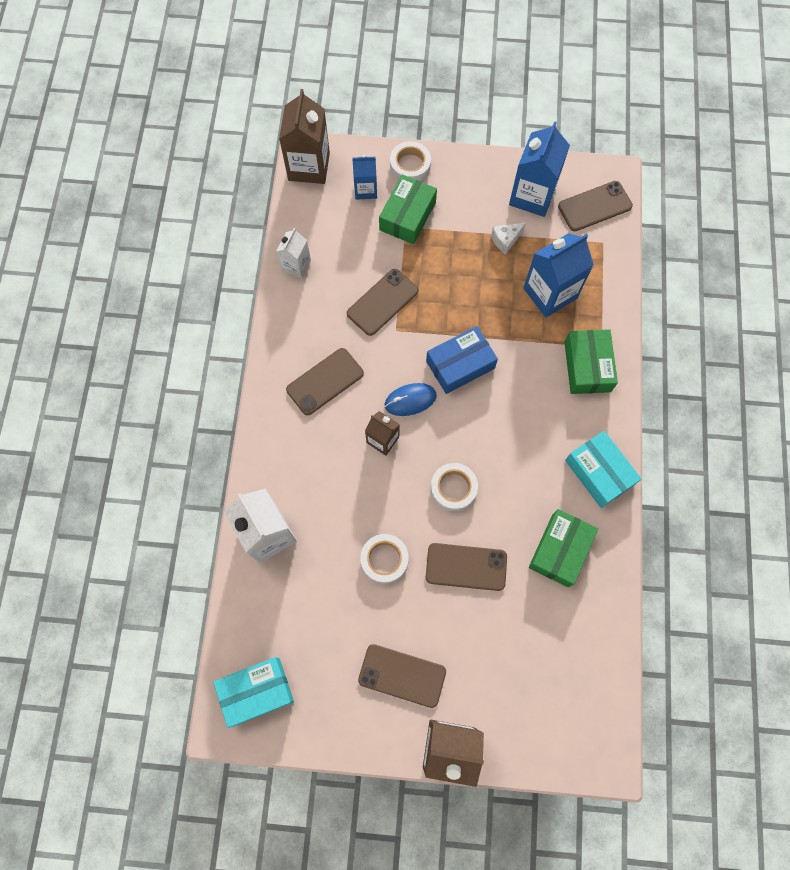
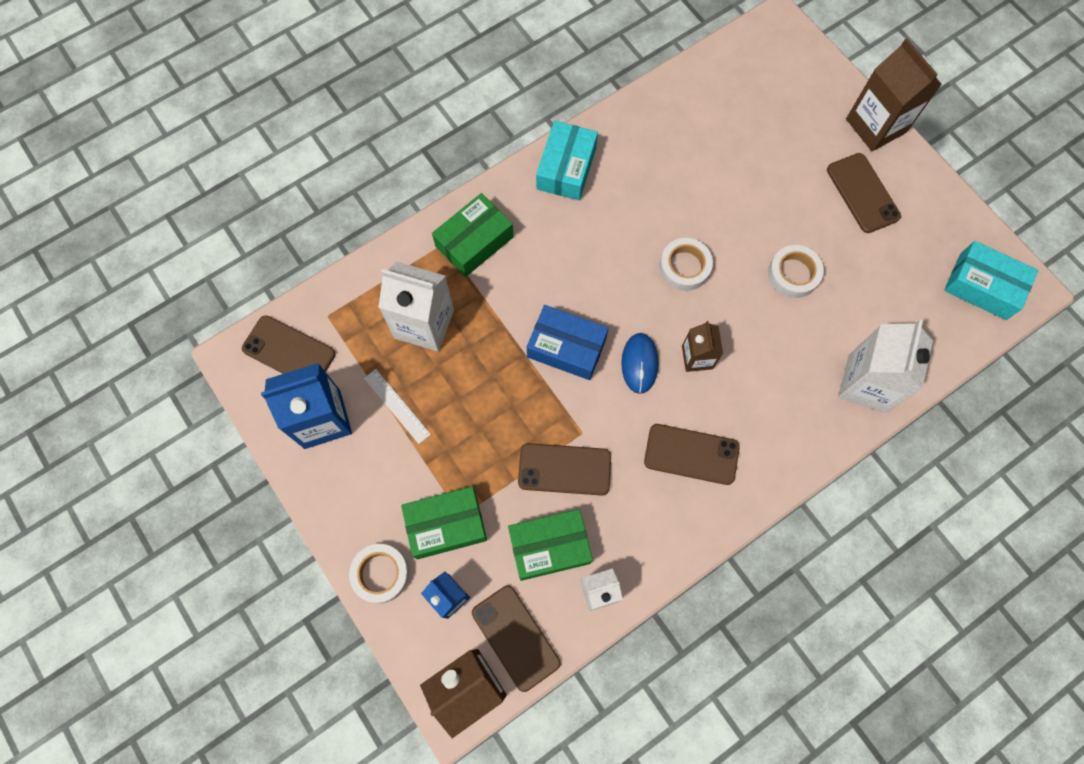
camera: 130 degrees left, 0 degrees up
(410, 400) = (639, 363): blue mouse -> blue mouse turned 60 degrees clockwise
(466, 567) = (738, 209): brown phone -> brown phone (516, 637)
(505, 240) = (397, 406): white cheese -> white ruler
(550, 293) = (424, 324): blue carton -> white carton
(560, 550) = (658, 152): green box -> green box (549, 546)

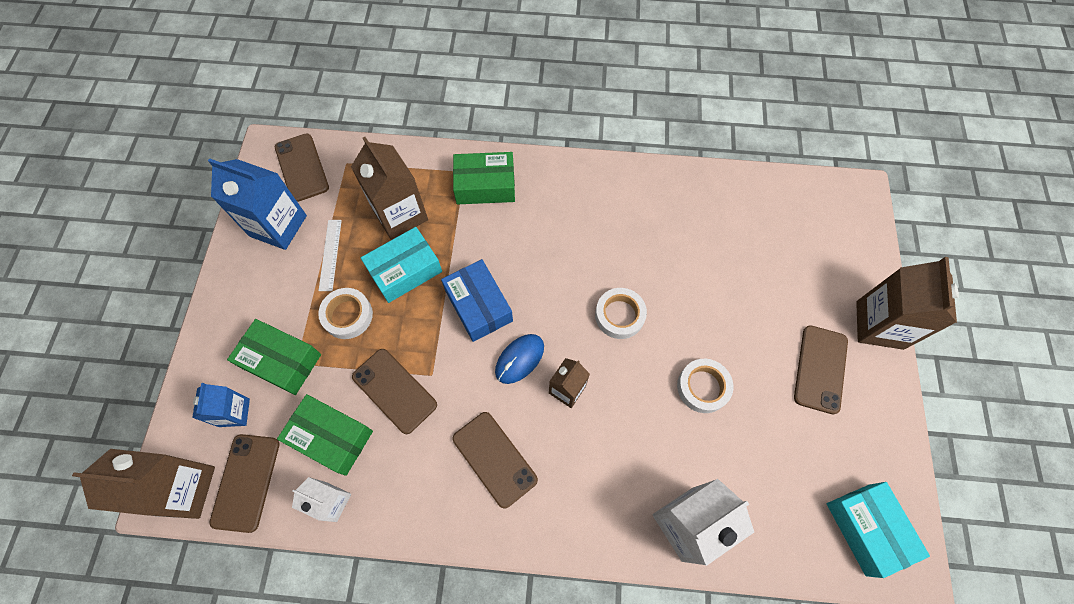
camera: 40 degrees right, 5 degrees down
(380, 574) = (210, 358): white tape -> white tape (347, 315)
(424, 324) = (400, 214): white carton -> brown carton
(566, 168) = (596, 182): turquoise box -> turquoise box (405, 270)

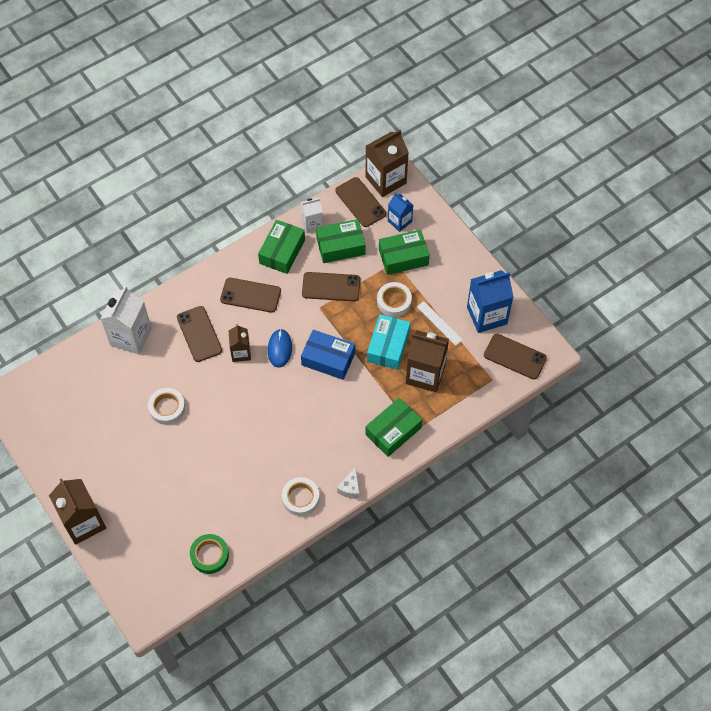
camera: 140 degrees right, 5 degrees down
(404, 491) = (282, 252): none -> green box
(573, 166) = (350, 488): none -> white cheese
(619, 315) = (243, 413): white tape -> white tape (300, 498)
(759, 201) = (209, 555): none -> green tape
(820, 369) = (105, 467): brown phone -> brown phone (199, 334)
(867, 529) = (36, 399): turquoise box -> none

